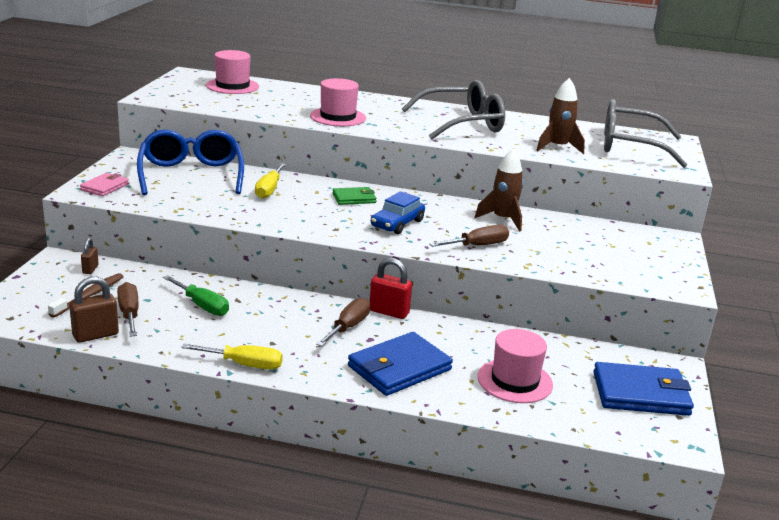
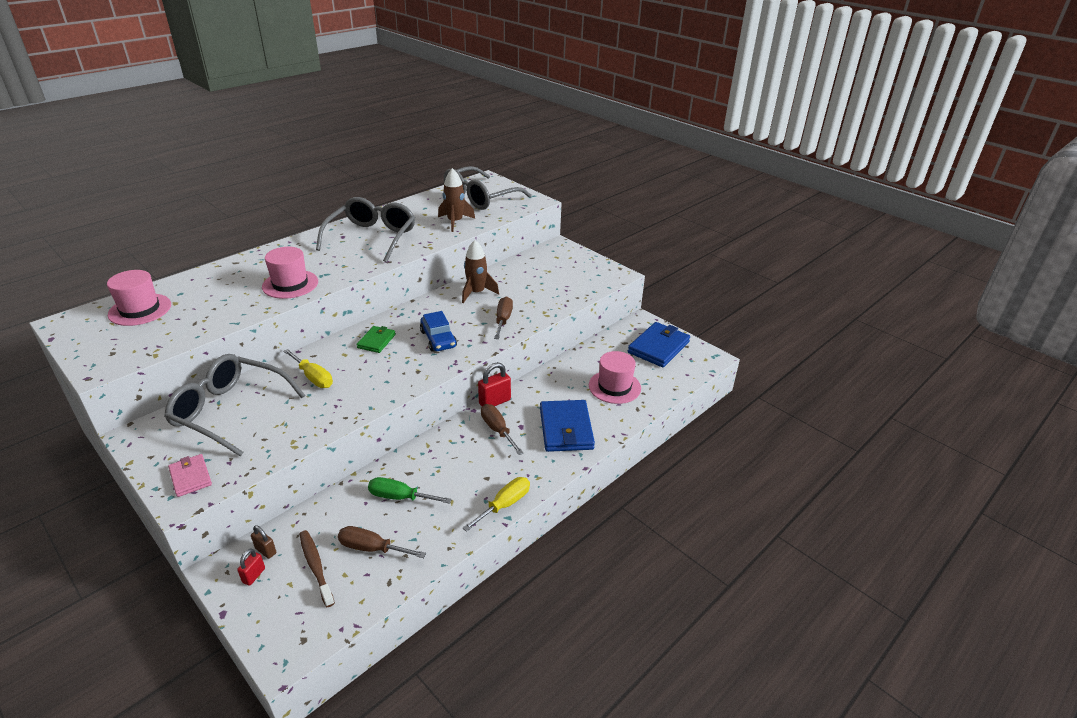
camera: 55 degrees left, 10 degrees up
(61, 274) = (254, 575): none -> red padlock
(95, 335) = (388, 583): brown padlock -> none
(191, 175) = (230, 411): blue glasses -> grey glasses
(202, 306) = (400, 497): green screwdriver -> green screwdriver turned 150 degrees counterclockwise

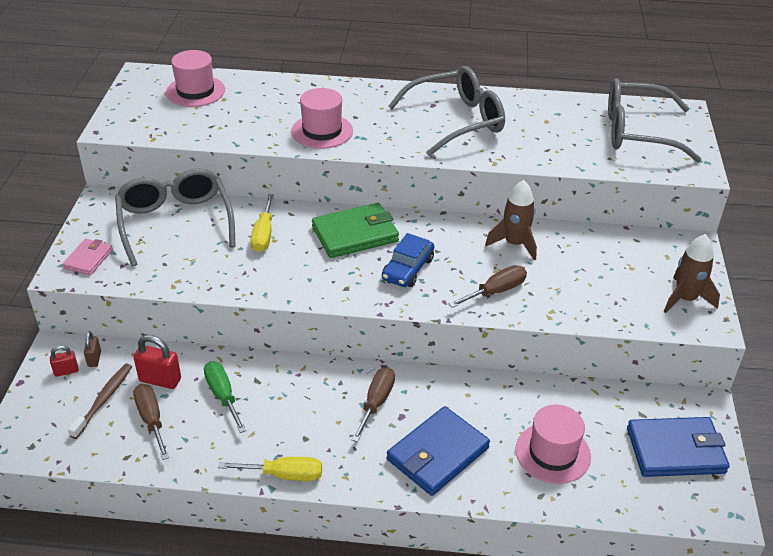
camera: 50 degrees right, 5 degrees up
(376, 341) = (355, 234): green wallet -> green wallet, size x1.79
(455, 222) = (563, 148): brown rocket -> brown rocket (685, 299)
(494, 402) = (413, 373): red padlock -> red padlock (160, 380)

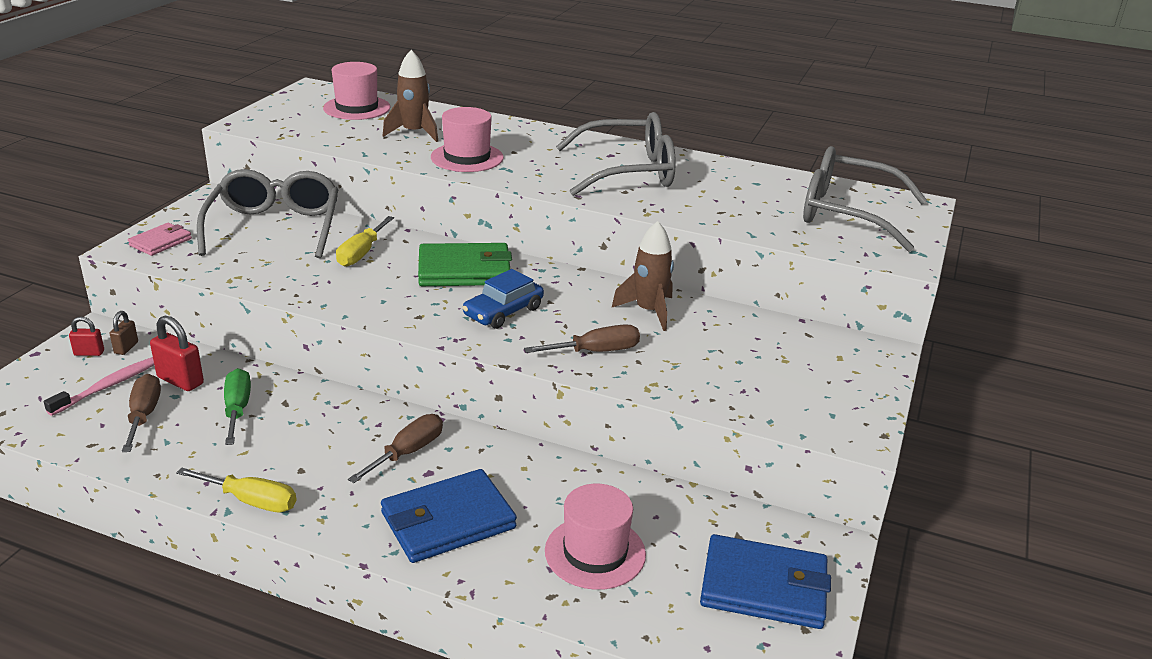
camera: 15 degrees right, 10 degrees down
(103, 400) = (107, 386): brown toothbrush -> pink toothbrush
(685, 299) = (839, 404): brown rocket -> brown rocket (414, 133)

